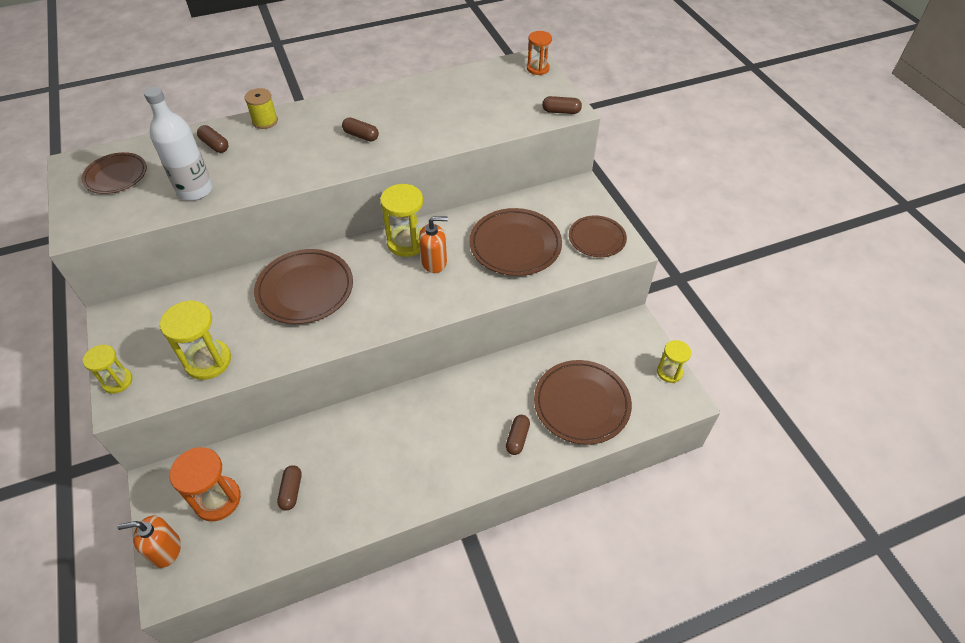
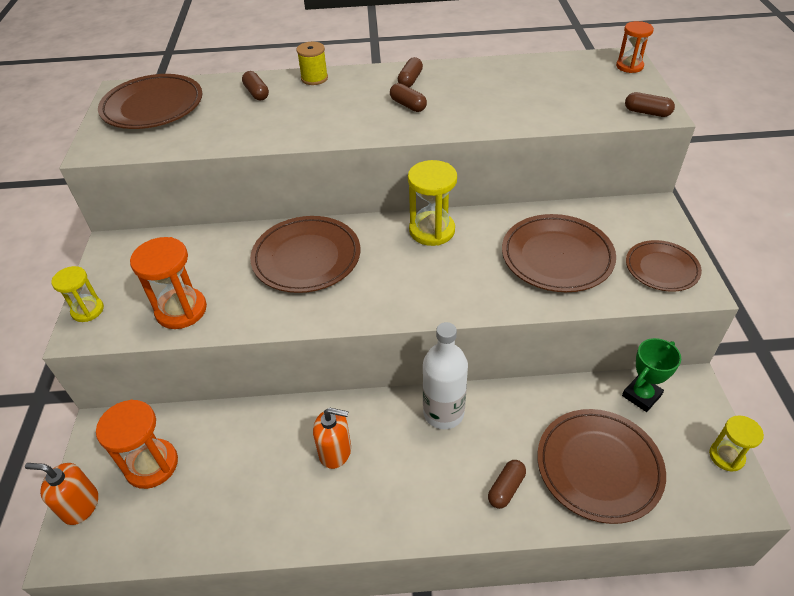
camera: 20 degrees right, 5 degrees down
(116, 176) = (153, 106): brown plate -> brown plate, size x1.59
(195, 190) = (220, 131): white bottle -> white bottle (443, 413)
(208, 361) = (181, 310): yellow hourglass -> orange hourglass
(291, 491) = (229, 478): brown capsule -> brown capsule (410, 80)
(434, 262) = (456, 257): orange soap dispenser -> orange soap dispenser (335, 451)
(601, 341) = (641, 395): none -> green trophy

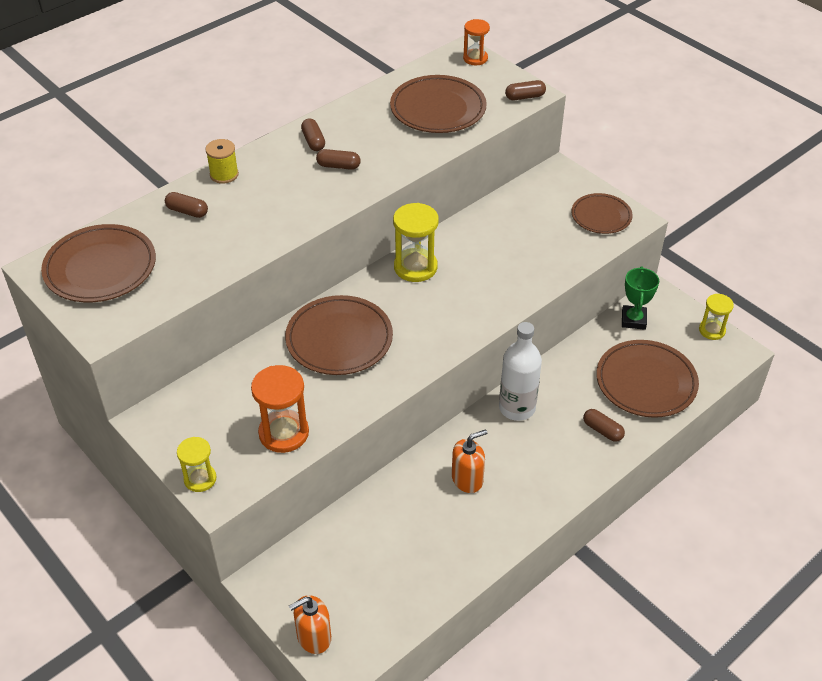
camera: 40 degrees left, 0 degrees up
(152, 465) = (337, 576): orange hourglass -> none
(506, 488) = (602, 430): brown capsule -> brown capsule turned 45 degrees counterclockwise
(557, 257) = (526, 242): brown plate -> brown plate (438, 109)

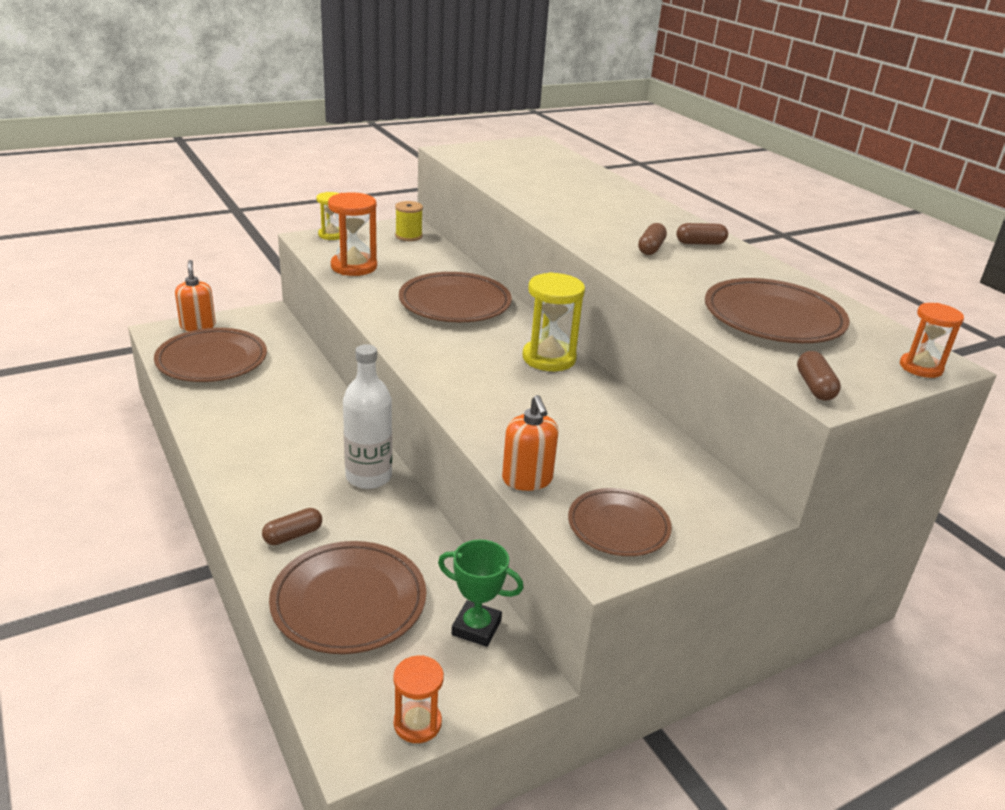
camera: 100 degrees right, 15 degrees down
(100, 268) = (526, 156): brown plate -> brown plate (212, 360)
(187, 211) = (591, 185): brown capsule -> none
(224, 174) = (645, 203): yellow spool -> yellow spool (408, 236)
(467, 479) = (293, 424): orange soap dispenser -> orange soap dispenser (527, 479)
(712, 330) = (417, 723): yellow hourglass -> orange hourglass

